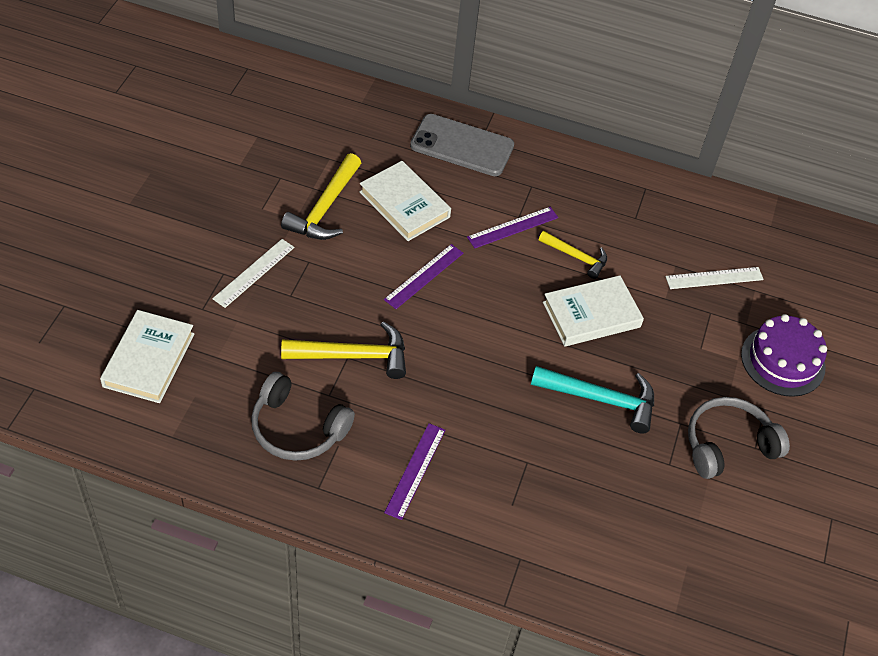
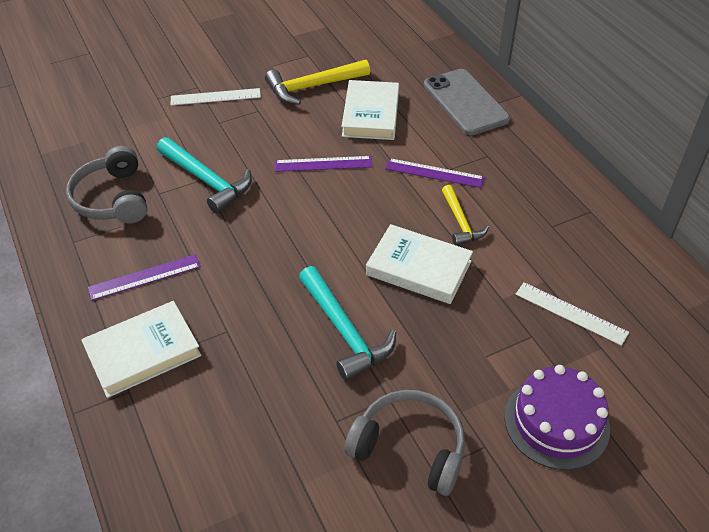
camera: 50 degrees right, 5 degrees down
(148, 360) = (89, 106): white book -> white book (143, 352)
(353, 356) = (207, 181): yellow hammer -> turquoise hammer

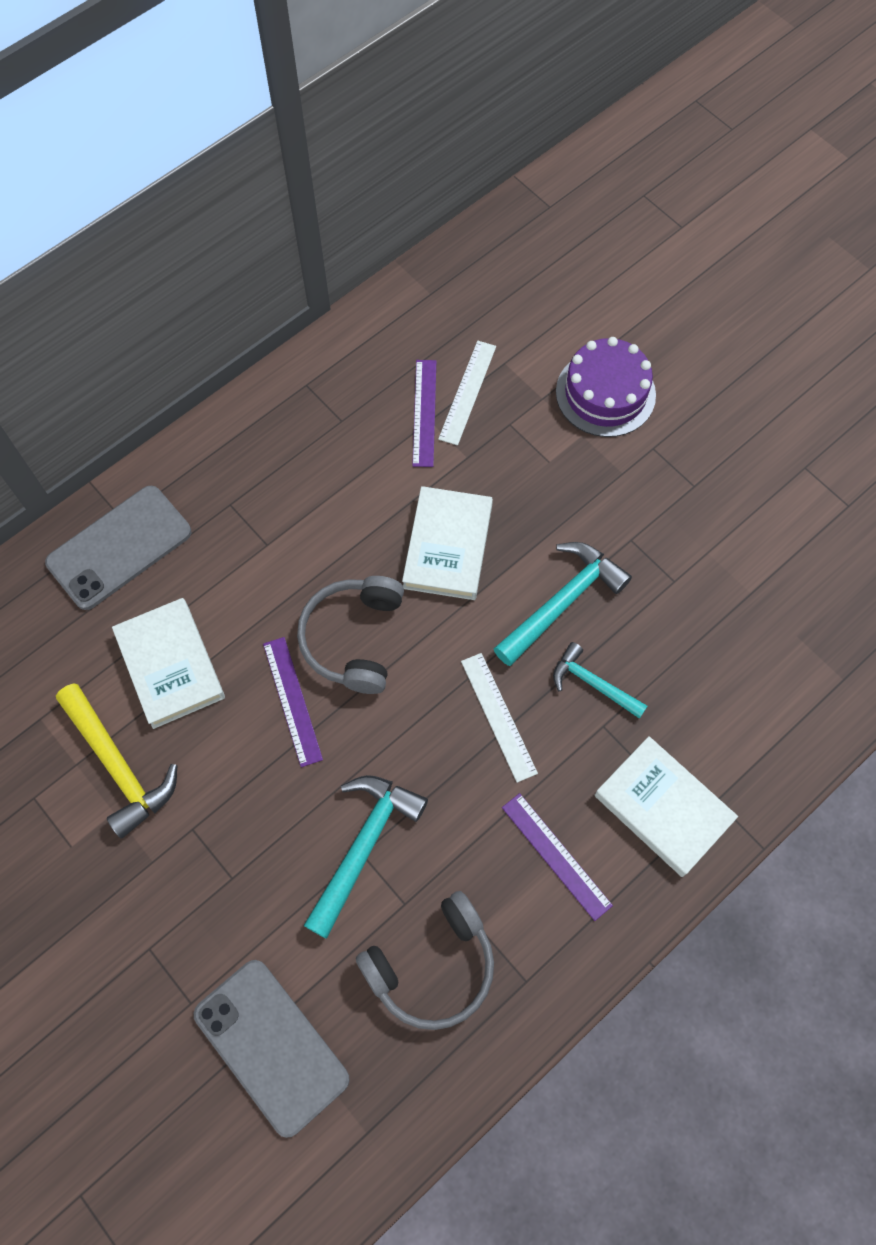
camera: 105 degrees left, 20 degrees up
(113, 124) = (271, 1046): none -> grey phone
(215, 97) = (170, 908): white ruler -> white ruler (498, 716)
(265, 333) = (593, 683): none -> turquoise hammer
(371, 114) = (170, 665): white book -> white book turned 75 degrees clockwise
(409, 448) = (678, 510): grey headphones -> grey headphones (353, 638)
(434, 173) = (278, 560): purple ruler -> purple ruler (424, 412)
(461, 222) = (360, 515): yellow hammer -> none

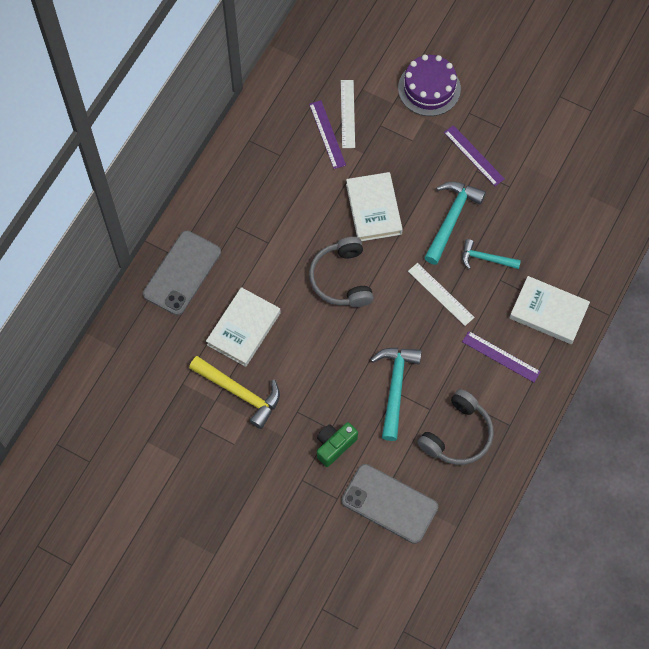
camera: 20 degrees left, 0 degrees up
(170, 665) = (244, 329): white book -> white book turned 75 degrees clockwise
(226, 909) = (334, 445): none -> green camera
(292, 701) = (322, 324): purple ruler -> purple ruler (474, 155)

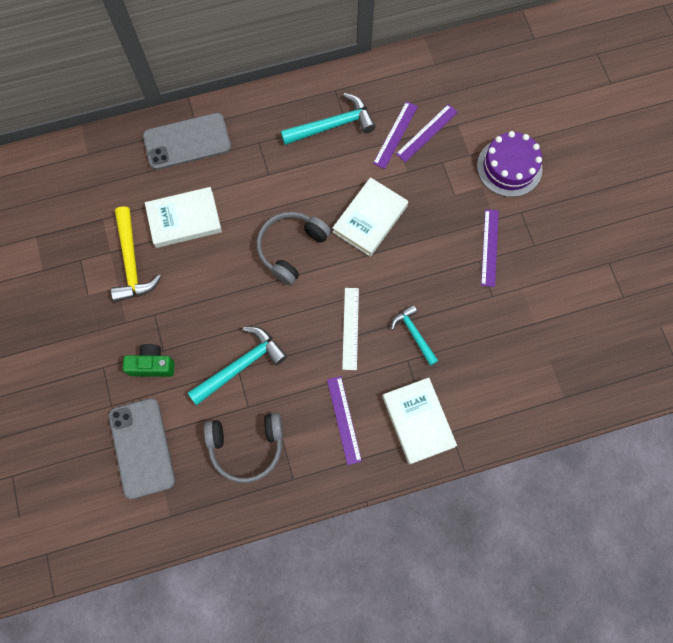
camera: 45 degrees right, 5 degrees up
(347, 114) = (427, 133): white ruler -> purple ruler
(451, 219) = (420, 279): turquoise hammer -> turquoise hammer (333, 125)

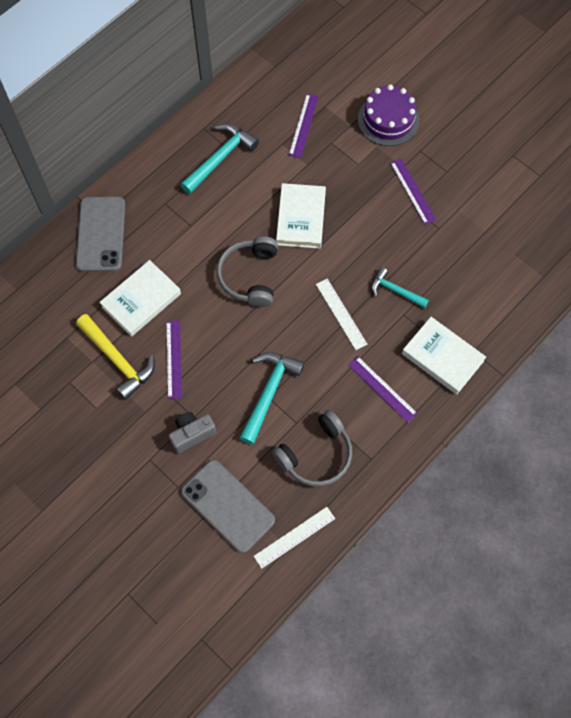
camera: 30 degrees left, 5 degrees down
(152, 365) = (192, 434): green camera -> grey camera
(181, 511) = (294, 537): none -> white ruler
(187, 141) = (101, 234): grey phone -> grey phone turned 45 degrees counterclockwise
(395, 134) = (278, 139): purple ruler -> purple ruler (174, 359)

